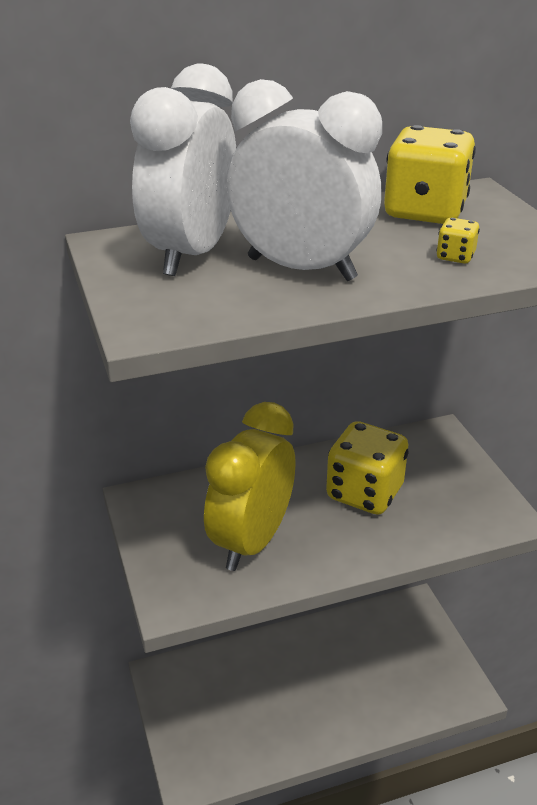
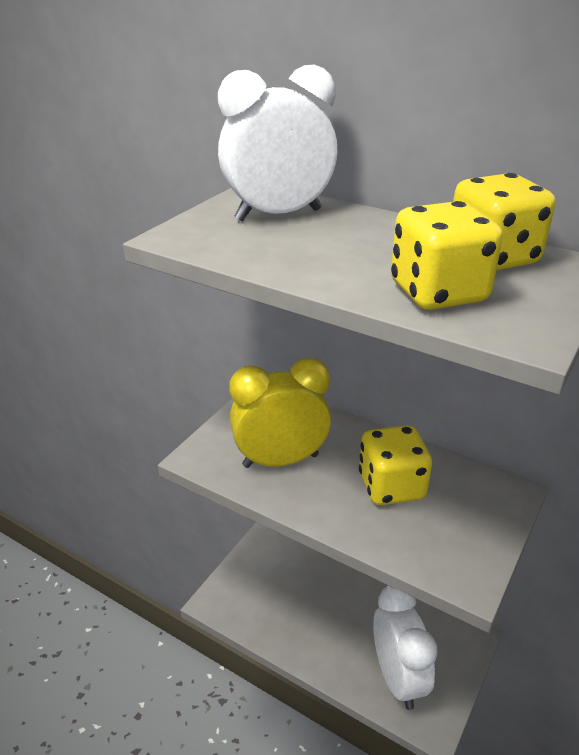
camera: 50 degrees right, 0 degrees up
(301, 269) = (317, 250): white clock -> white clock (397, 677)
(455, 257) = (438, 293): yellow dice -> yellow dice, size x2.38

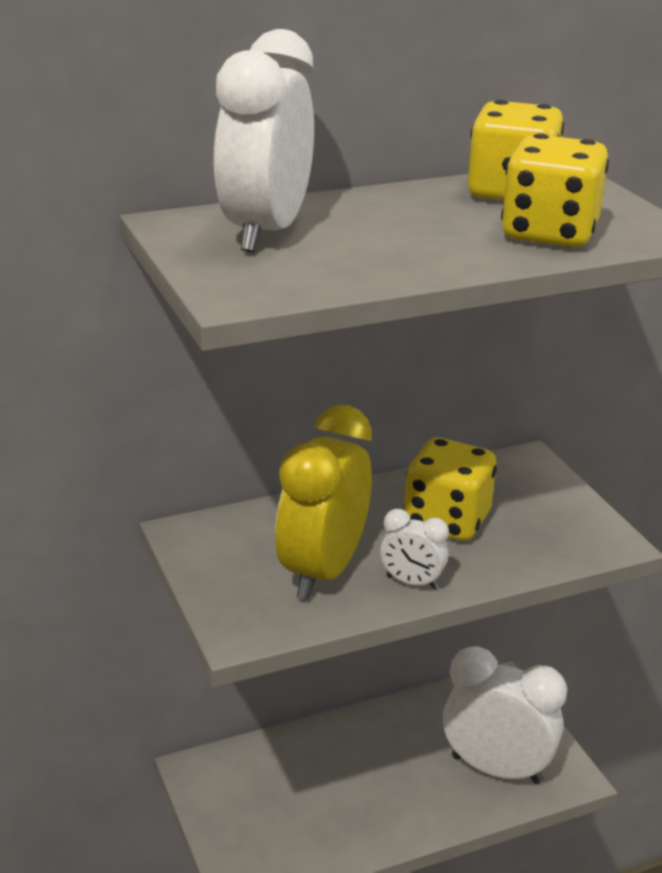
camera: 55 degrees left, 5 degrees down
(309, 501) = (411, 582): none -> white clock

